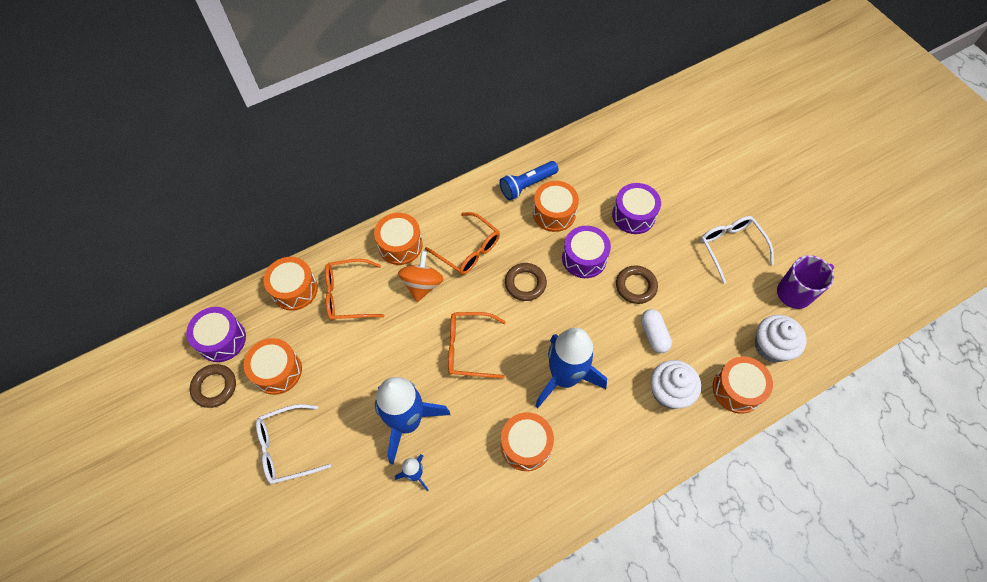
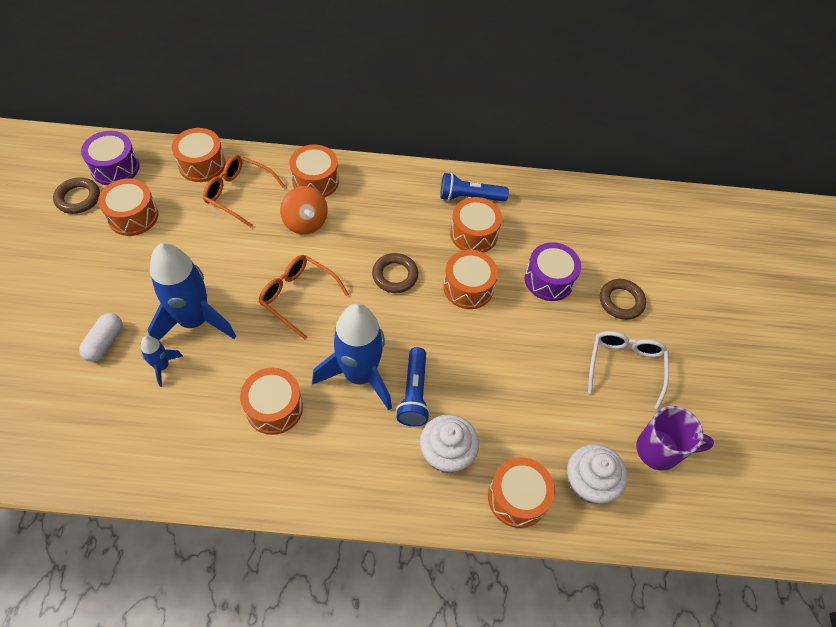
camera: 30 degrees right, 5 degrees down
(287, 447) = (87, 278): white glasses -> none
(422, 284) = (305, 222): orange spinning top -> orange spinning top turned 105 degrees clockwise
(468, 250) = (369, 218): orange glasses -> none
(584, 258) = (468, 287): purple drum -> orange drum
(612, 364) = (414, 393): none -> blue flashlight
(635, 286) = (496, 341): brown ring -> brown ring (621, 301)
(653, 335) = (476, 394): white capsule -> white capsule (105, 342)

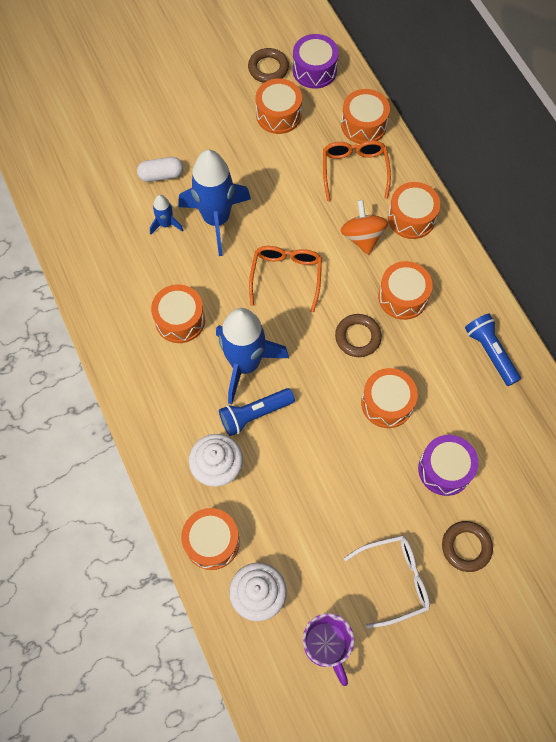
camera: 65 degrees right, 10 degrees up
(305, 222) = (362, 237): orange spinning top -> orange spinning top turned 135 degrees clockwise
(474, 234) = (450, 378): orange drum -> orange drum (402, 297)

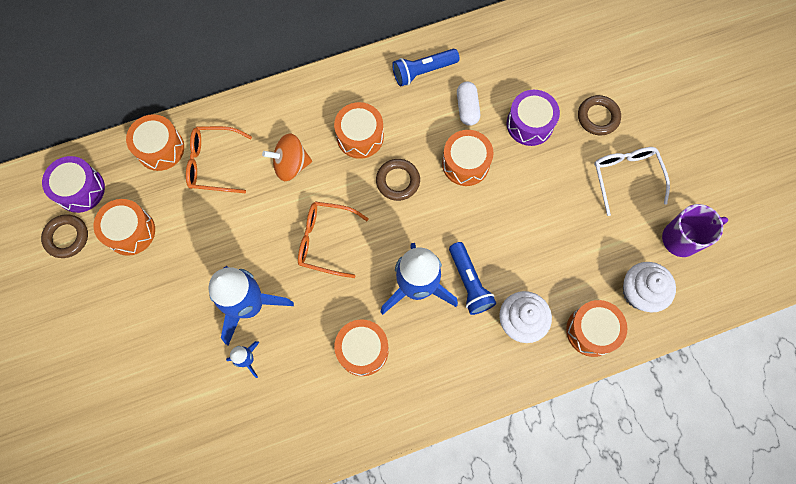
camera: 85 degrees left, 5 degrees up
(161, 175) = (184, 362): white capsule -> white capsule (467, 108)
(411, 218) = (276, 118): orange drum -> none

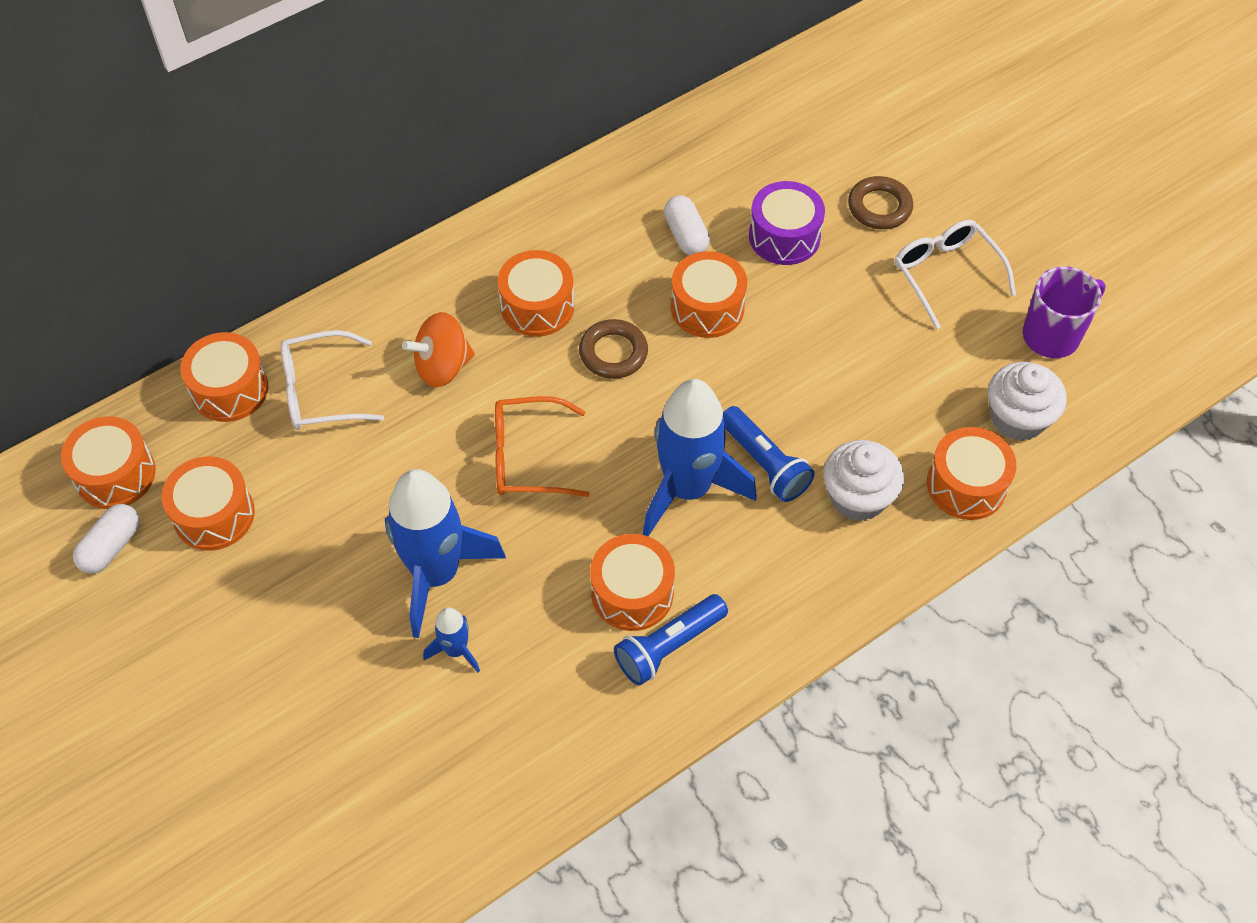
camera: 15 degrees left, 15 degrees down
(67, 237) = (111, 547): brown ring -> white capsule
(80, 189) = (115, 474): purple drum -> orange drum
(214, 163) = (321, 391): orange glasses -> white glasses
(423, 71) = (605, 202): blue flashlight -> blue flashlight (668, 646)

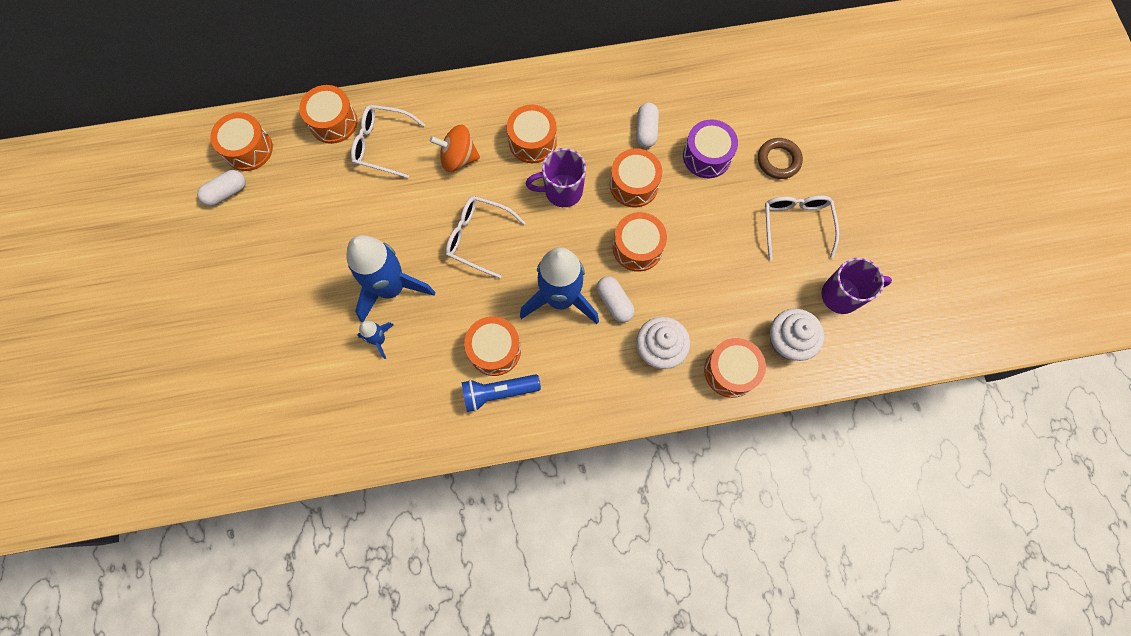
camera: 25 degrees right, 15 degrees up
(214, 515) = (289, 197): orange drum -> orange drum (637, 247)
(529, 457) = (479, 238): orange glasses -> white glasses
(613, 353) = (562, 191): brown ring -> purple mug
(764, 463) = (614, 302): blue flashlight -> white capsule

